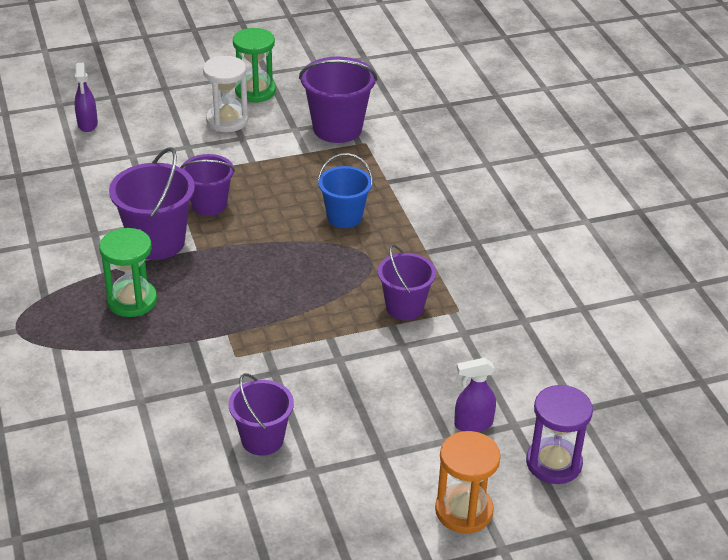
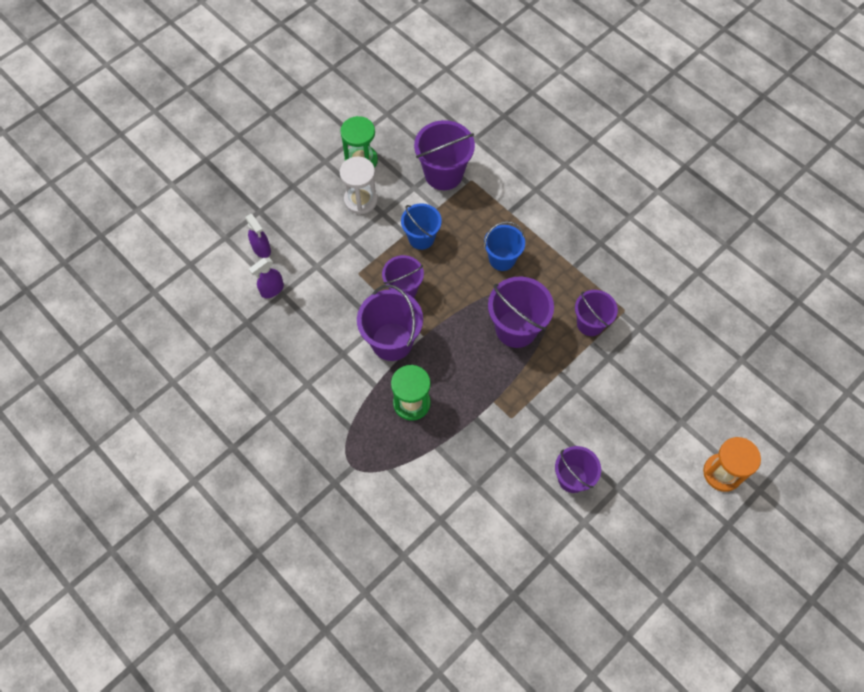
camera: 25 degrees left, 25 degrees up
(266, 170) = (421, 238): none -> blue bucket
(309, 280) = (516, 329): none -> purple bucket
(473, 424) = (688, 402): purple spray bottle -> purple spray bottle (272, 290)
(553, 463) = (751, 410): purple hourglass -> none

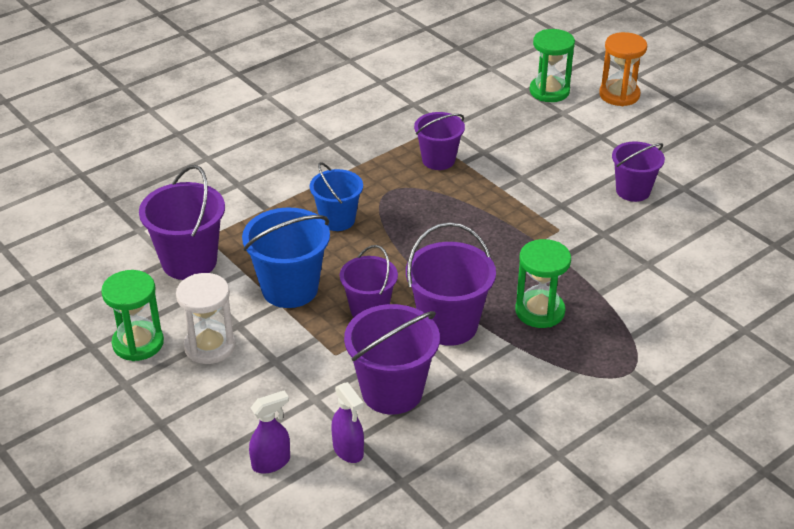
camera: 85 degrees left, 25 degrees down
(421, 238) = (290, 289): blue bucket -> blue bucket, size x1.51
(516, 329) = (439, 216): purple bucket -> purple bucket (392, 392)
(714, 410) = (549, 91): none -> green hourglass

